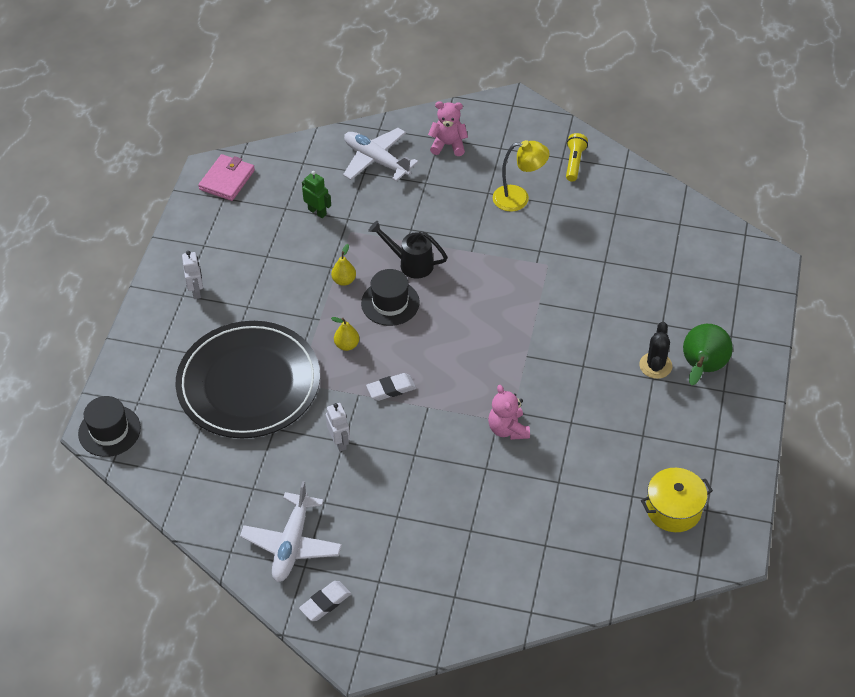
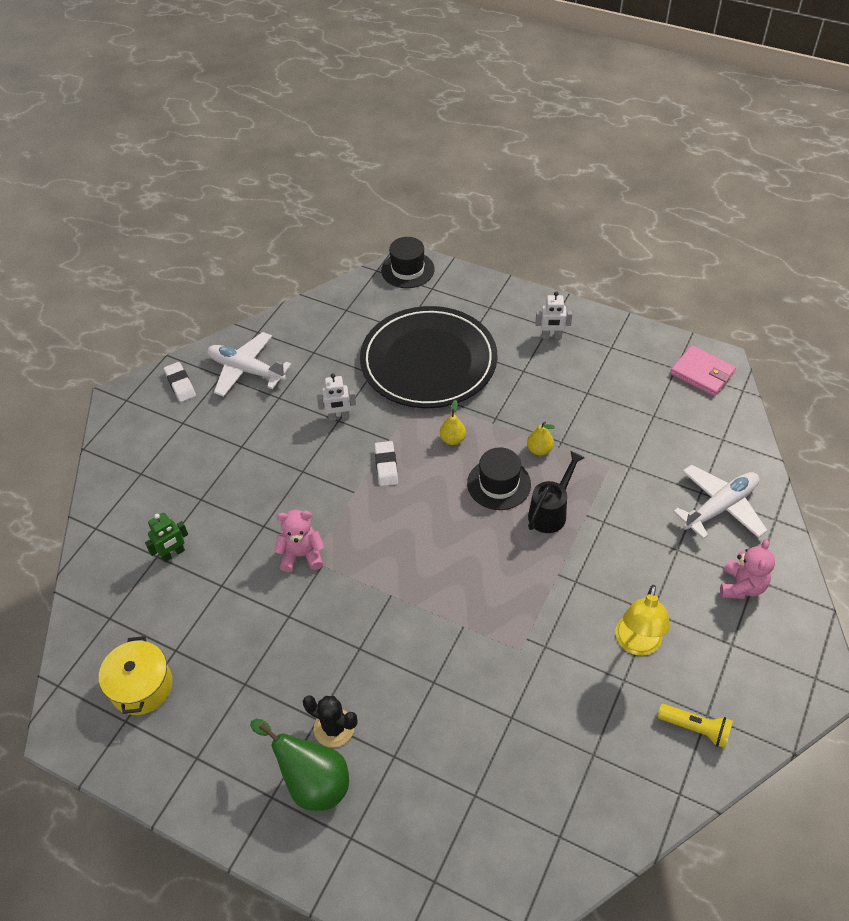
camera: 105 degrees right, 0 degrees up
(317, 212) = (643, 441): green robot -> green robot (173, 554)

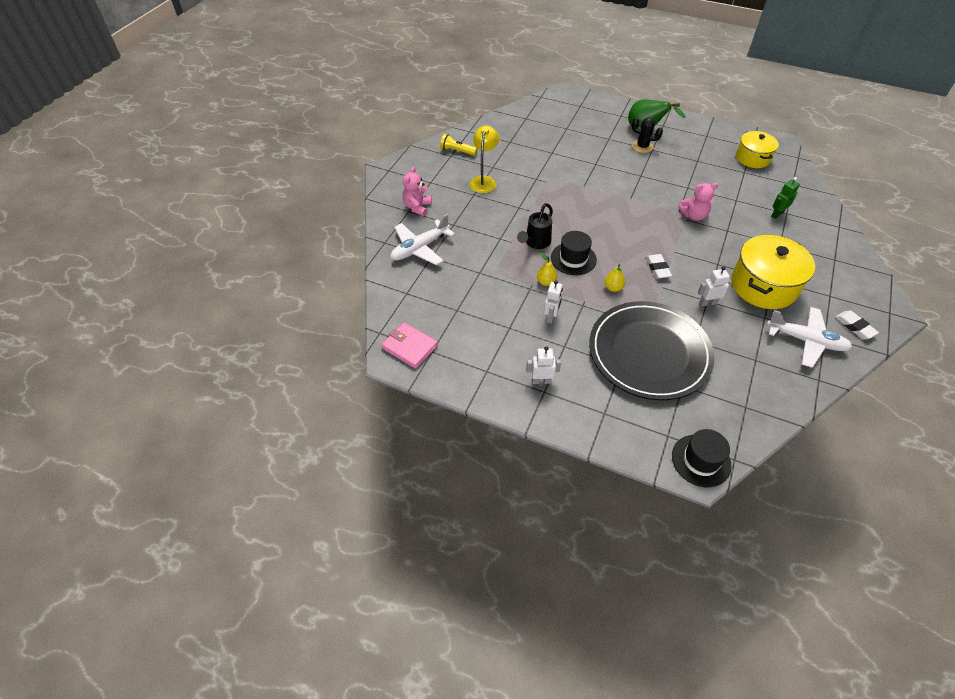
camera: 175 degrees right, 0 degrees up
(258, 437) = (763, 286): none -> yellow pot
(536, 404) = (551, 317): none -> white robot

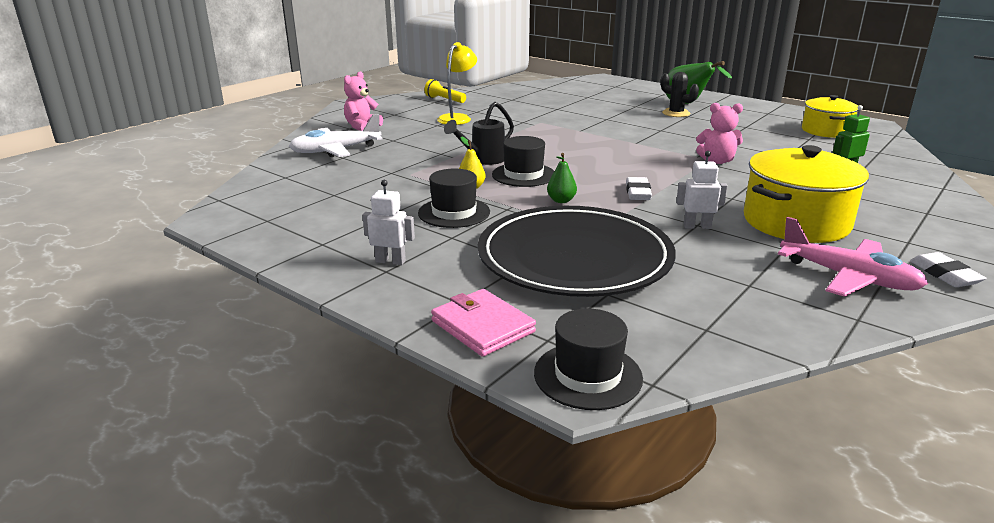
camera: 15 degrees right, 25 degrees down
(409, 347) = (243, 214): pink wallet -> pink wallet (482, 326)
(551, 317) = (454, 213): white robot -> black hat
(613, 288) = (561, 200): yellow pear -> green pear
(806, 341) = (848, 277): white plane -> pink plane

